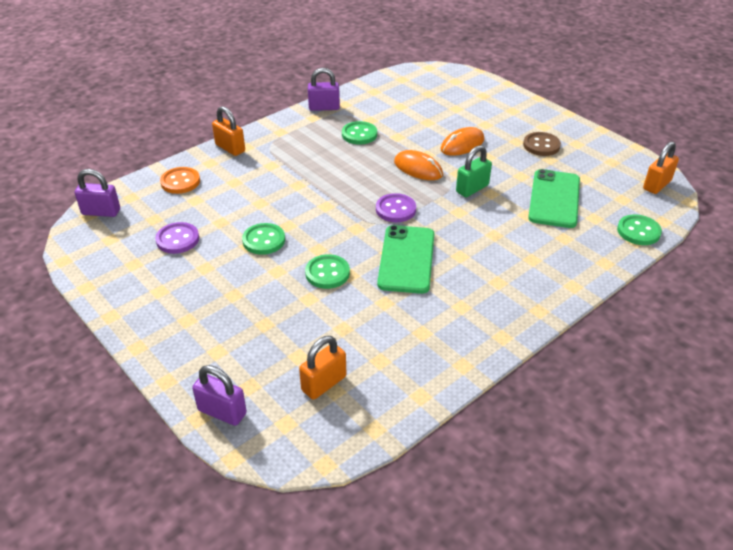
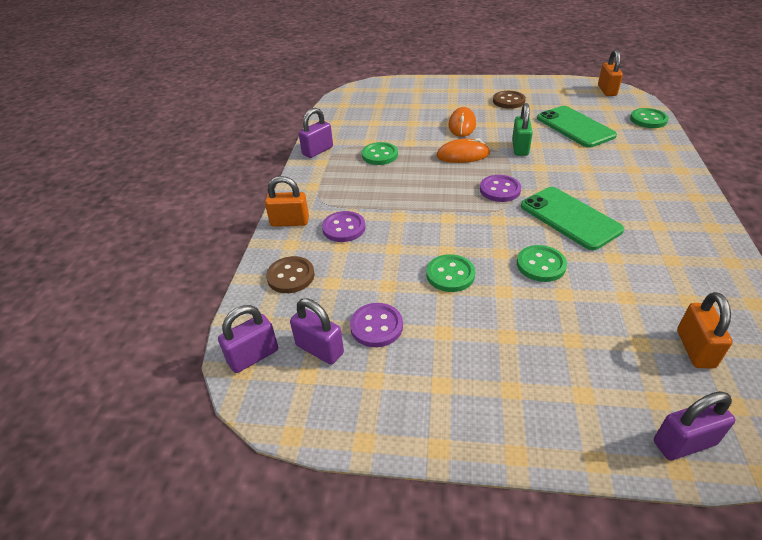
camera: 40 degrees left, 0 degrees up
(134, 231) = (319, 349): none -> purple padlock
(180, 182) = (290, 276): orange button -> brown button
(253, 171) = (344, 228): none -> purple button

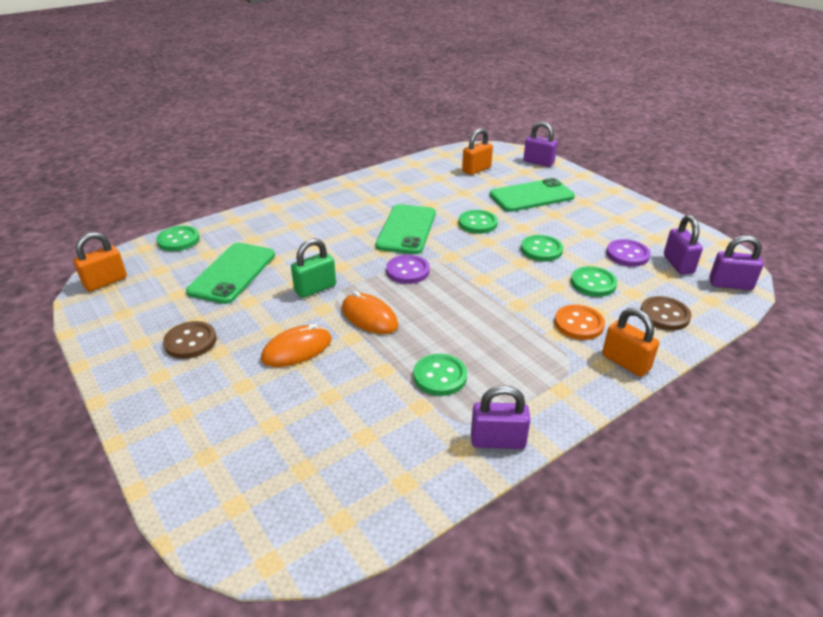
camera: 135 degrees left, 5 degrees down
(344, 228) = (578, 324): purple button -> orange button
(370, 269) = (593, 283): none -> green button
(569, 348) = (531, 196): none -> green phone

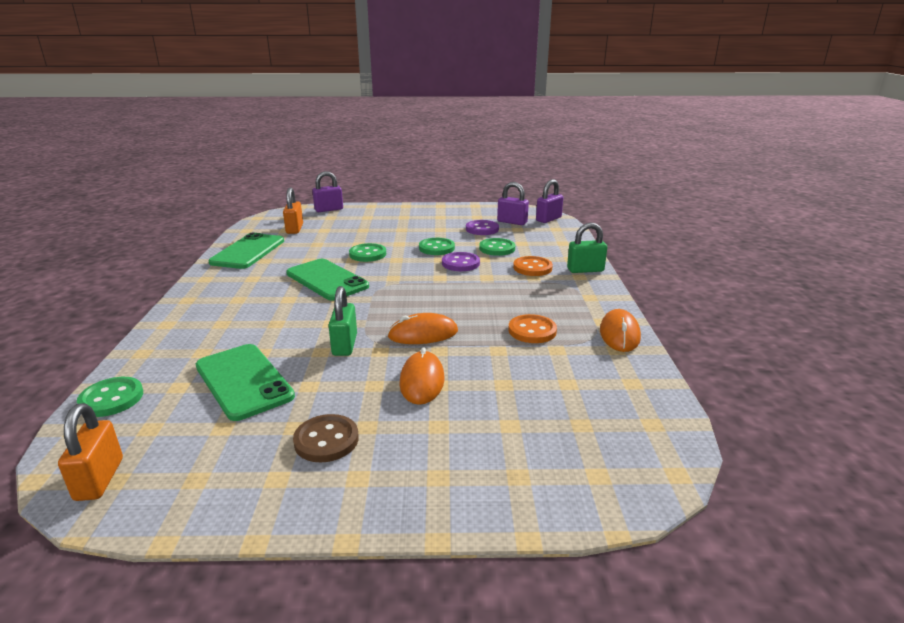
camera: 55 degrees left, 10 degrees down
(407, 271) = (385, 299): purple button -> purple button (460, 263)
(440, 376) = (532, 331): green button -> orange button
(498, 440) = (619, 334): purple padlock -> orange mouse
(531, 196) = (367, 227): green phone -> green phone (248, 251)
(625, 362) = (585, 270): orange padlock -> green padlock
(664, 315) = (554, 244): brown button -> none

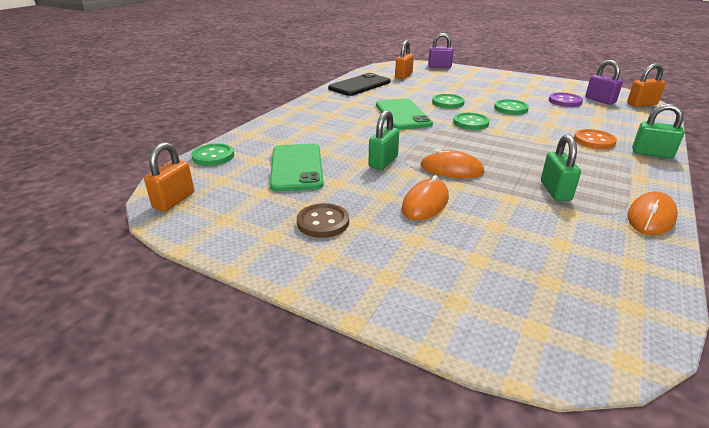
camera: 30 degrees right, 5 degrees up
(248, 251) = (360, 85): green phone -> black phone
(460, 263) = (524, 124): purple button -> none
(497, 248) = (568, 119): green button -> green button (471, 123)
(532, 331) = (555, 191): orange button -> green padlock
(548, 219) = (641, 104): purple padlock -> orange padlock

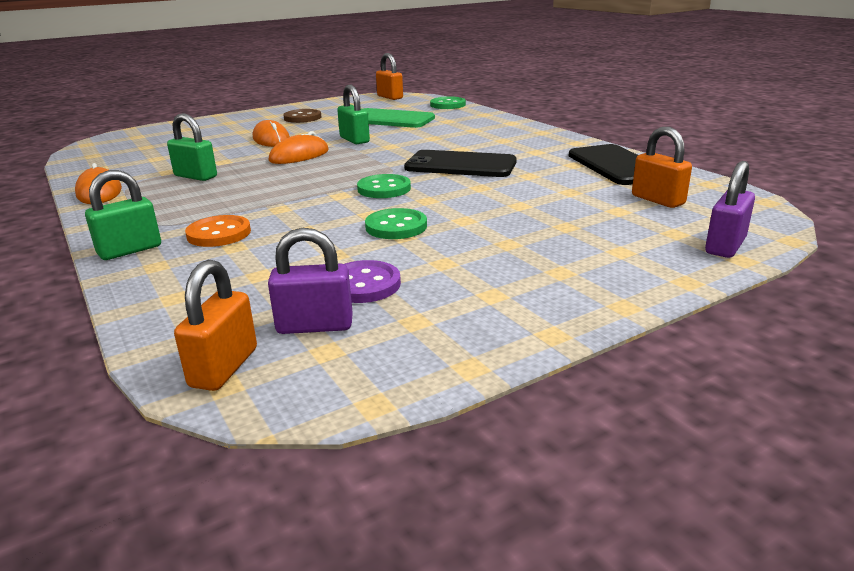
camera: 120 degrees right, 5 degrees down
(402, 114) = (460, 165): green phone -> black phone
(448, 102) = (475, 196): green button -> none

